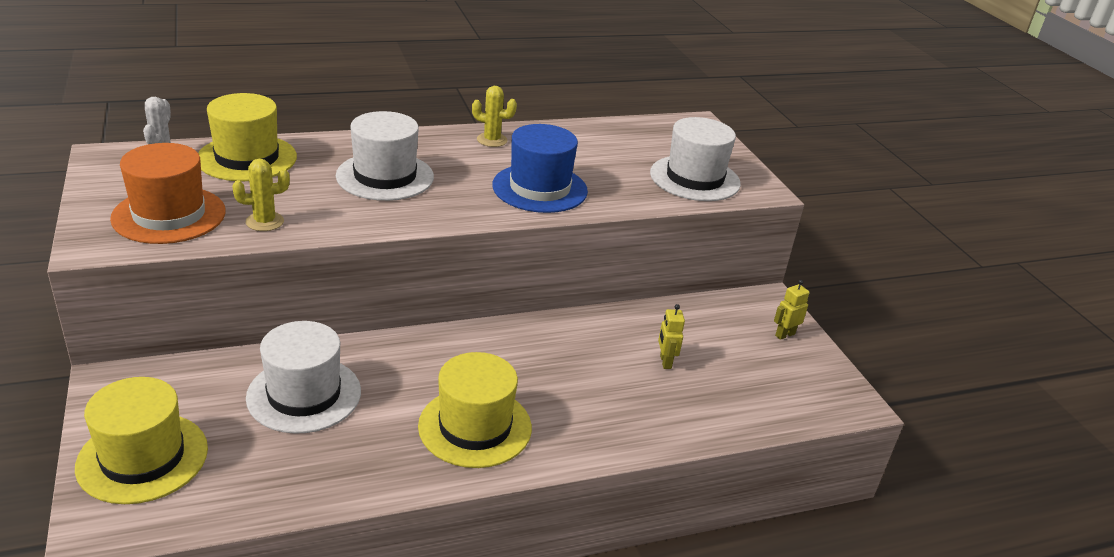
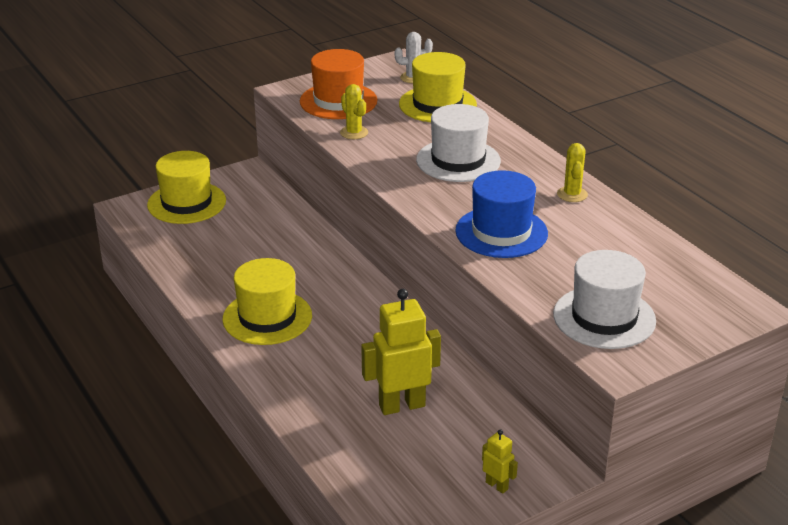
camera: 80 degrees right, 0 degrees up
(304, 394) = (269, 240): white hat -> none
(665, 362) = (401, 405): yellow robot -> yellow robot, size x2.07

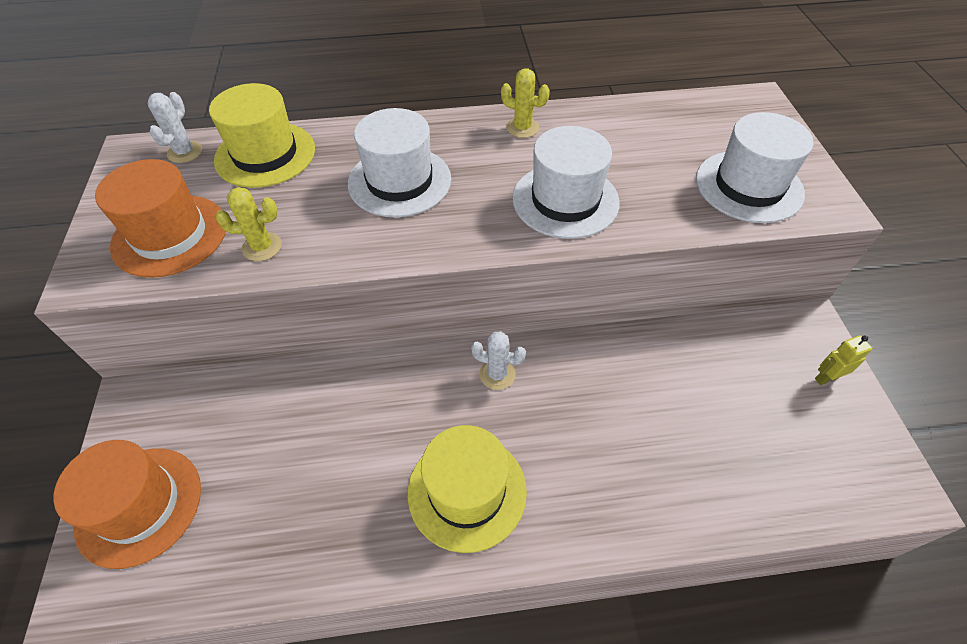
camera: 65 degrees left, 20 degrees up
(186, 203) = (139, 505): yellow hat -> orange hat
(370, 305) = (497, 374): none -> white cactus
(401, 405) = (684, 410): yellow robot -> none
(501, 232) = (565, 200): blue hat -> white hat

